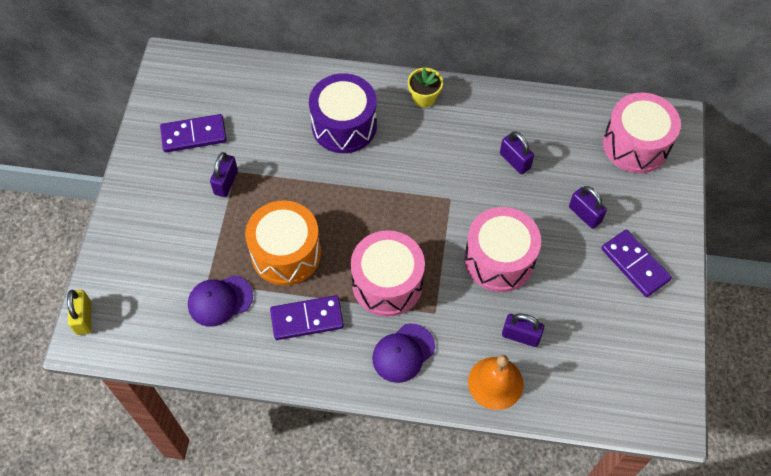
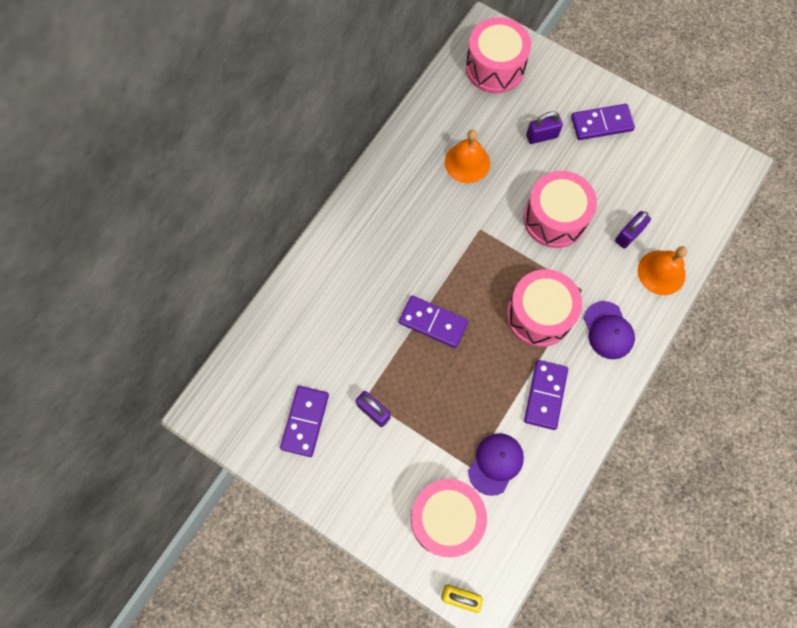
camera: 65 degrees left, 10 degrees up
(150, 279) = (446, 519): none -> pink drum
(220, 301) = (495, 463): purple cap -> purple cap turned 150 degrees counterclockwise
(286, 253) = (473, 387): orange drum -> none
(333, 196) = (433, 322): none -> purple domino
(344, 125) = (362, 282): purple drum -> none
(424, 98) = (367, 203): yellow flower pot -> none
(515, 161) = (467, 162): purple padlock -> orange bell

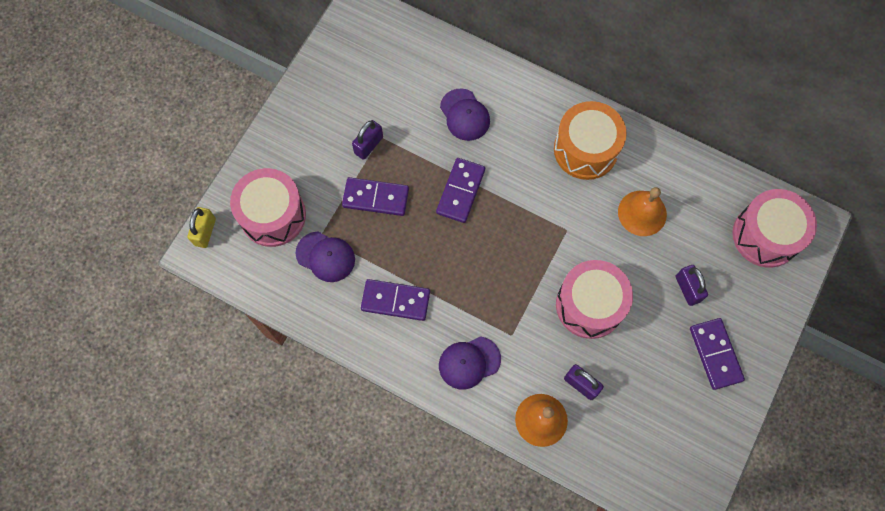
camera: 85 degrees right, 0 degrees up
(305, 421) = (355, 89): purple domino -> purple domino (375, 198)
(349, 311) = (465, 115): none -> purple cap
(398, 202) = (585, 149): none -> orange drum
(539, 315) = (479, 292): pink drum -> none

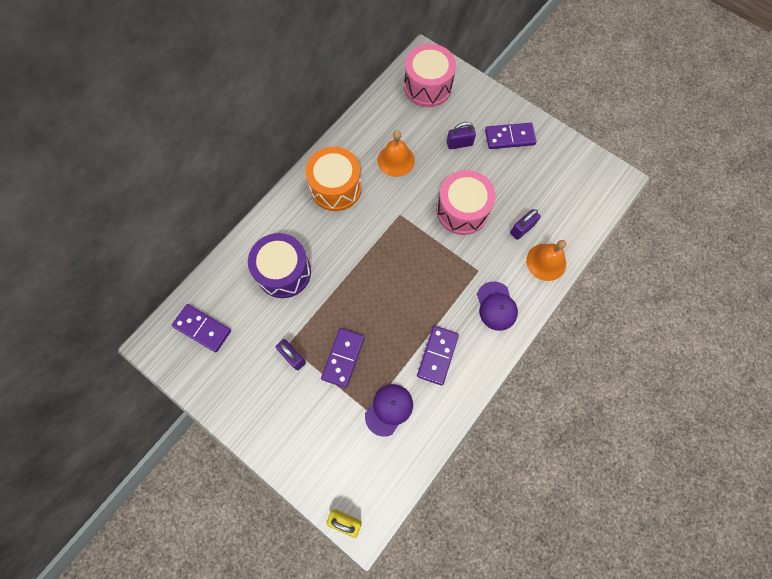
camera: 80 degrees left, 0 degrees up
(273, 215) = (341, 453): pink drum -> none
(460, 191) = (351, 287): purple domino -> purple domino (202, 328)
(465, 115) = (284, 272): purple cap -> purple drum

